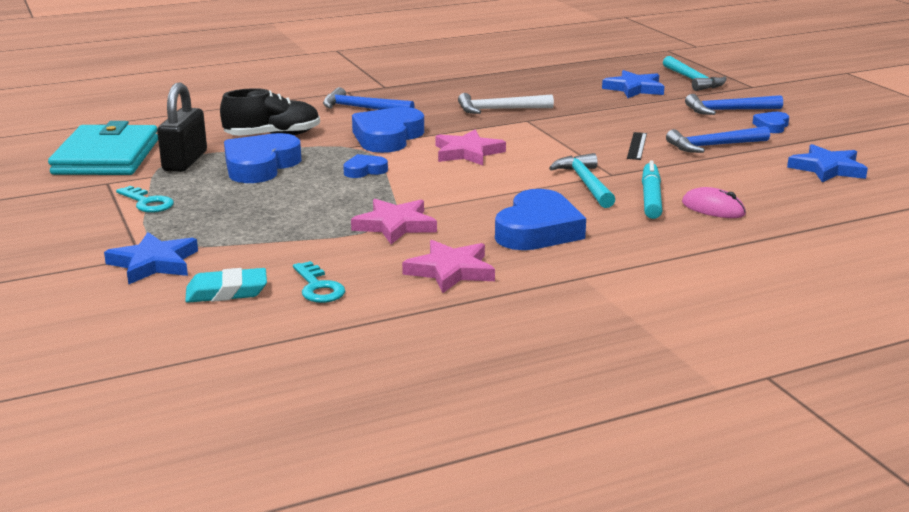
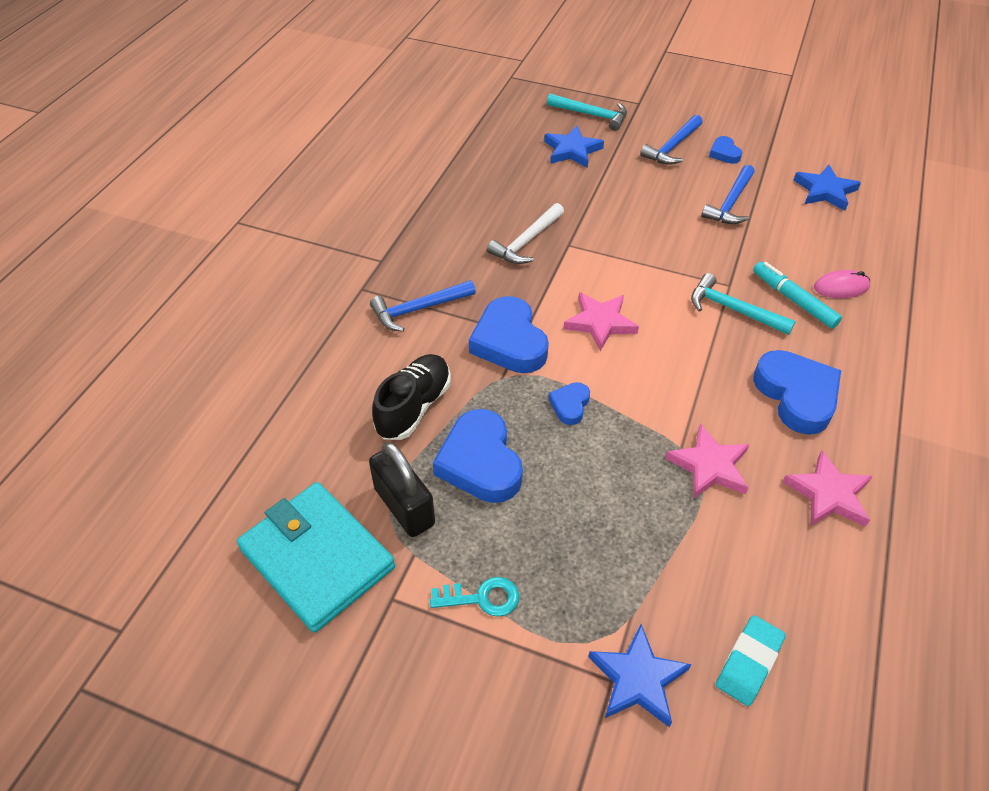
camera: 45 degrees left, 25 degrees up
(318, 287) = (792, 594): turquoise key -> none
(637, 146) = (689, 234): black ruler -> none

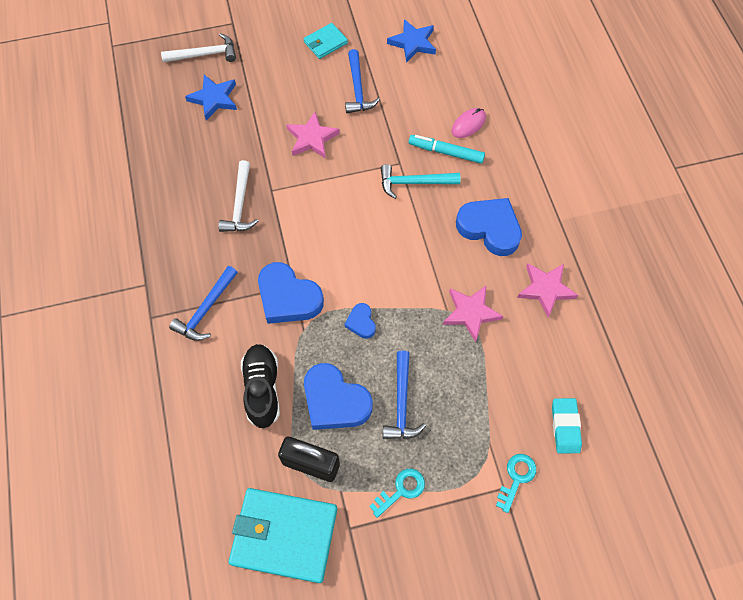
camera: 35 degrees left, 15 degrees up
(591, 115) = (205, 54): turquoise hammer -> white hammer
(600, 323) = (337, 245): pink star -> pink star (312, 138)
(638, 679) = (516, 478): blue star -> turquoise key
(672, 147) = (285, 56): blue hammer -> blue hammer (401, 403)
(724, 153) = (325, 43): blue heart -> turquoise wallet

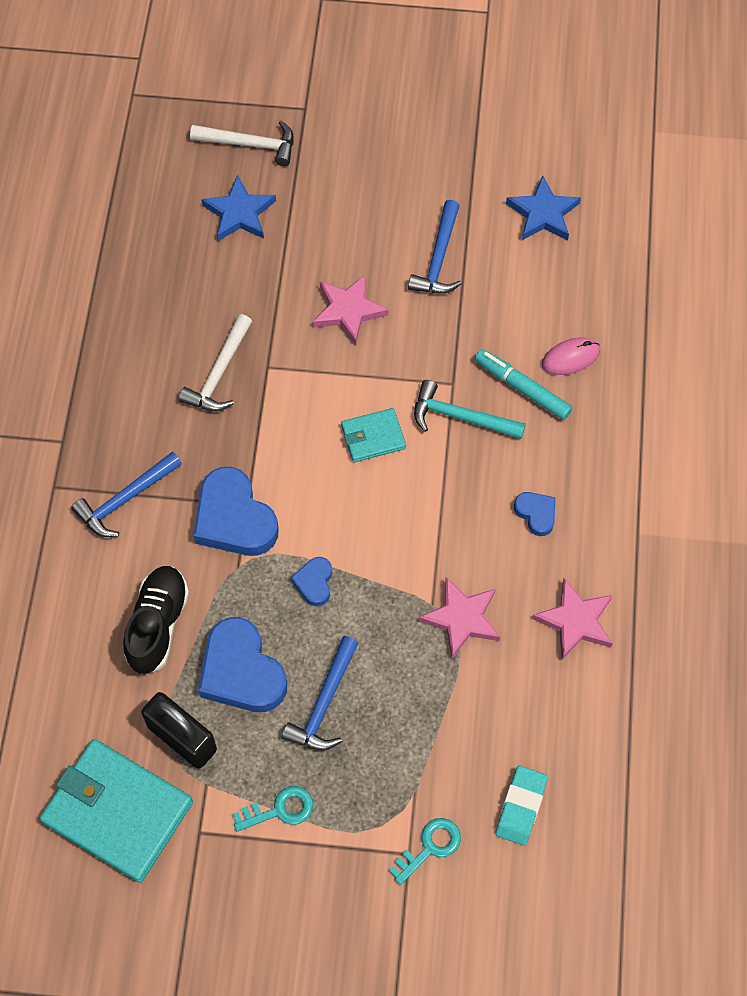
camera: 20 degrees right, 0 degrees up
(325, 43) = (421, 176): turquoise wallet -> turquoise wallet (373, 437)
(489, 228) = (536, 514): blue heart -> blue heart, size x0.50

